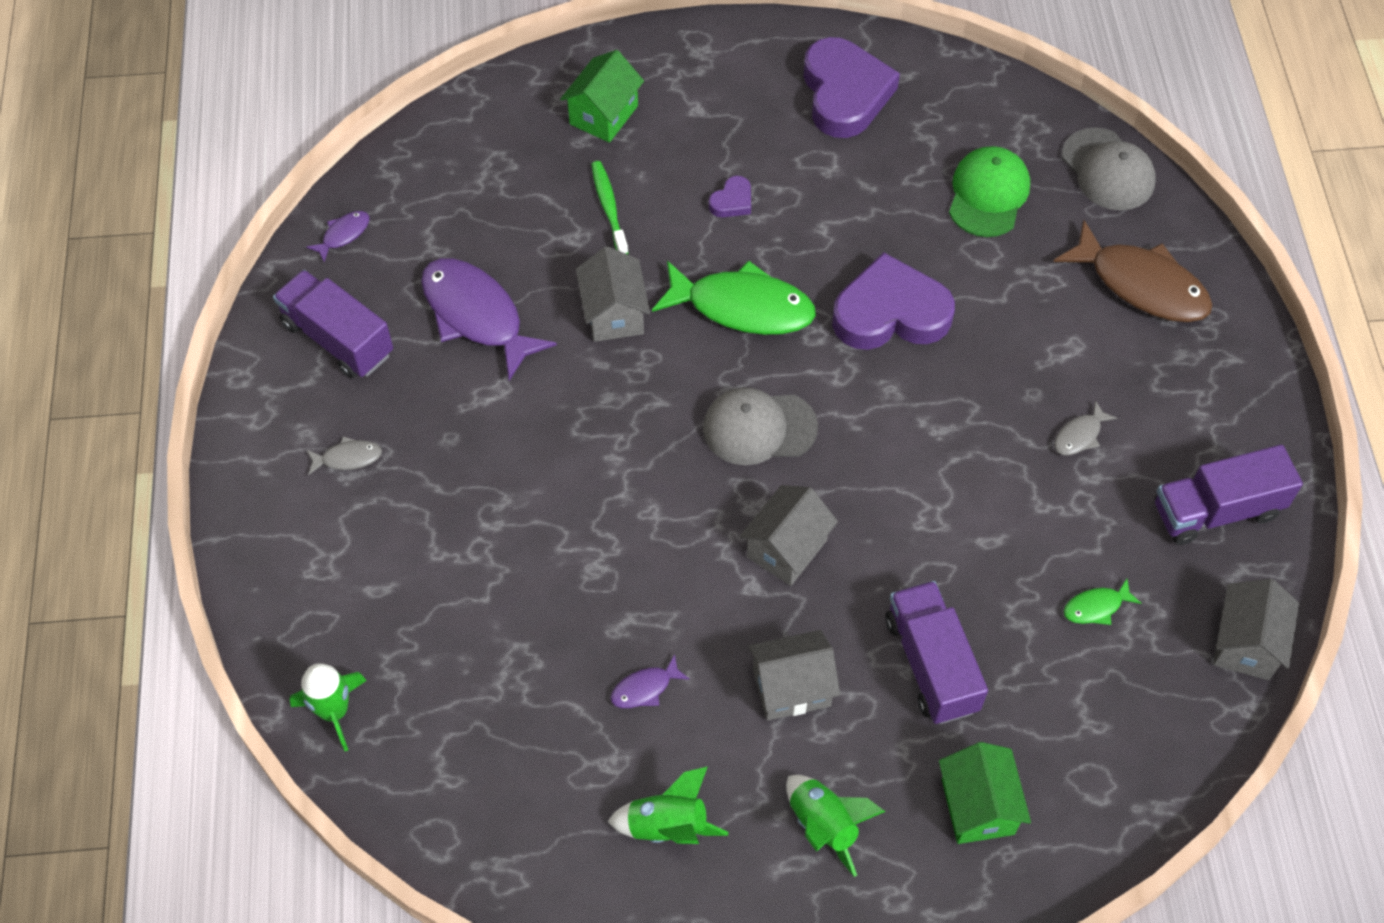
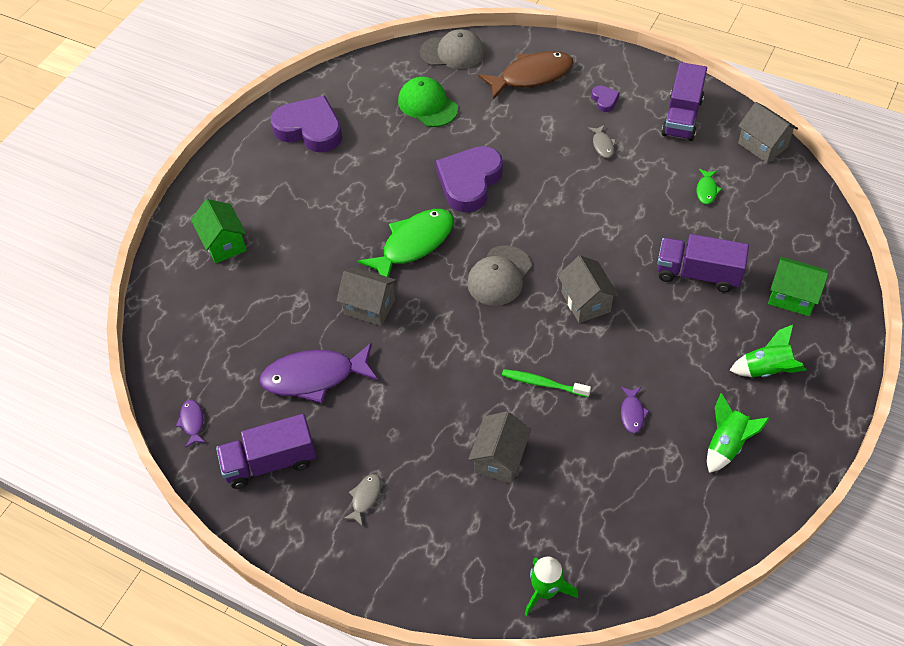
camera: 55 degrees left, 5 degrees down
(609, 208) = (293, 273): green toothbrush -> green toothbrush (543, 384)
(732, 201) = (338, 214): purple heart -> purple heart (604, 100)
(791, 688) = (674, 343): grey house -> grey house (499, 458)

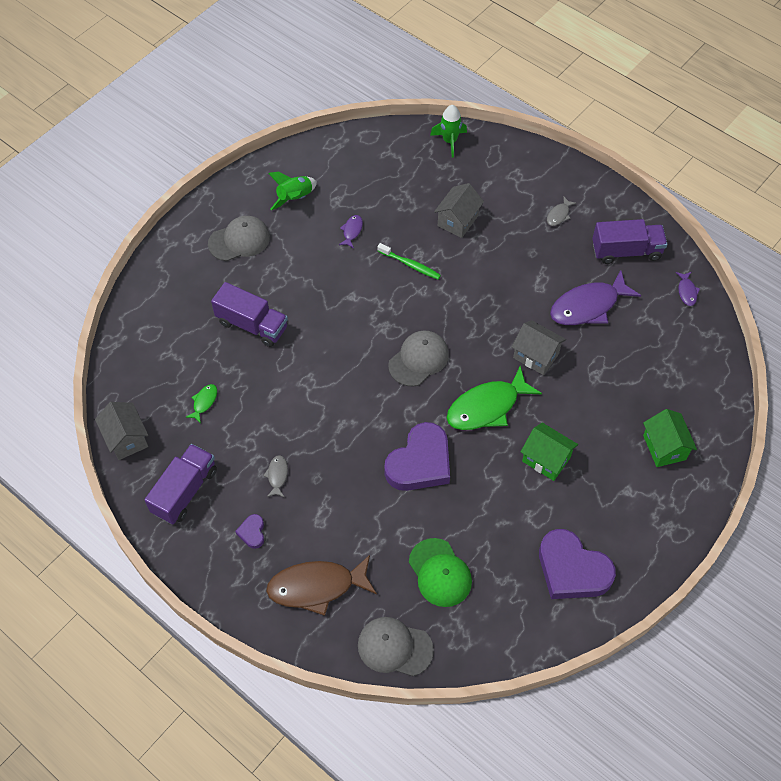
camera: 170 degrees left, 5 degrees up
(314, 377) = (588, 306): purple fish -> purple fish turned 150 degrees clockwise
(585, 302) = (354, 321): grey house -> none
(766, 370) = (239, 240): green rocket -> grey cap
(792, 297) = (187, 290): green house -> green house (546, 459)

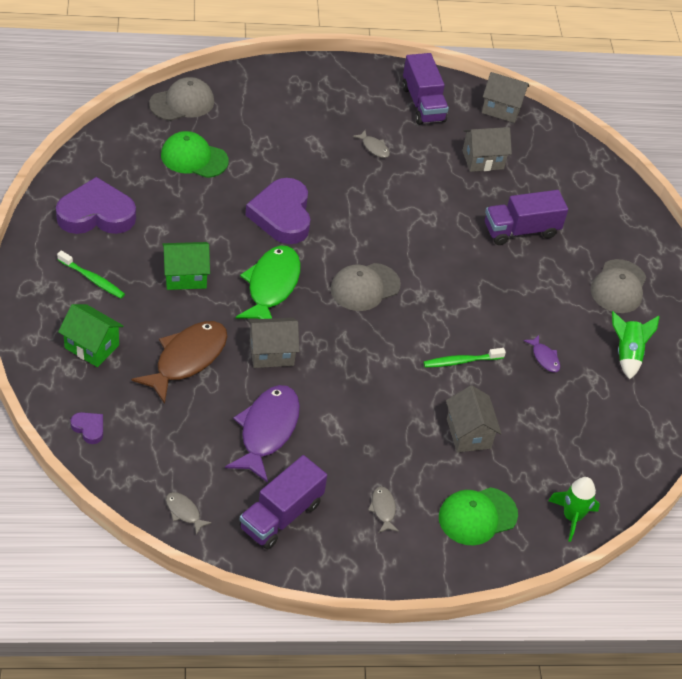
camera: 130 degrees right, 10 degrees down
(204, 402) = (483, 160): green fish -> grey house
(252, 532) = (349, 108): purple heart -> purple heart (89, 428)
(316, 587) = (270, 104): brown fish -> brown fish (187, 359)
(418, 359) = (365, 287): grey cap -> grey cap turned 60 degrees clockwise
(505, 176) = (477, 516): none -> green cap
(622, 506) = (92, 279): none -> green toothbrush
(687, 291) = (184, 512): purple fish -> grey fish

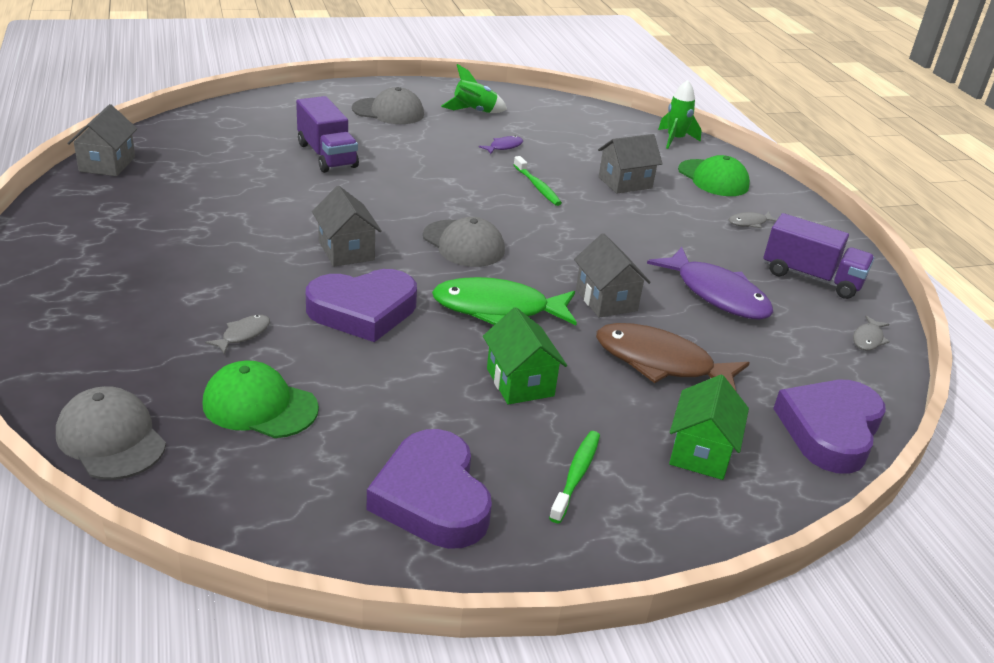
camera: 100 degrees left, 15 degrees down
(89, 428) = (830, 430): purple heart -> purple heart, size x2.30
(194, 158) = (260, 406): green cap -> green cap turned 105 degrees clockwise
(267, 430) = (717, 294): purple fish -> purple fish turned 135 degrees counterclockwise
(374, 147) = (201, 247): grey fish -> grey fish (243, 334)
(423, 104) = (100, 215): purple truck -> none
(483, 160) = (210, 175): grey house -> grey house (346, 251)

